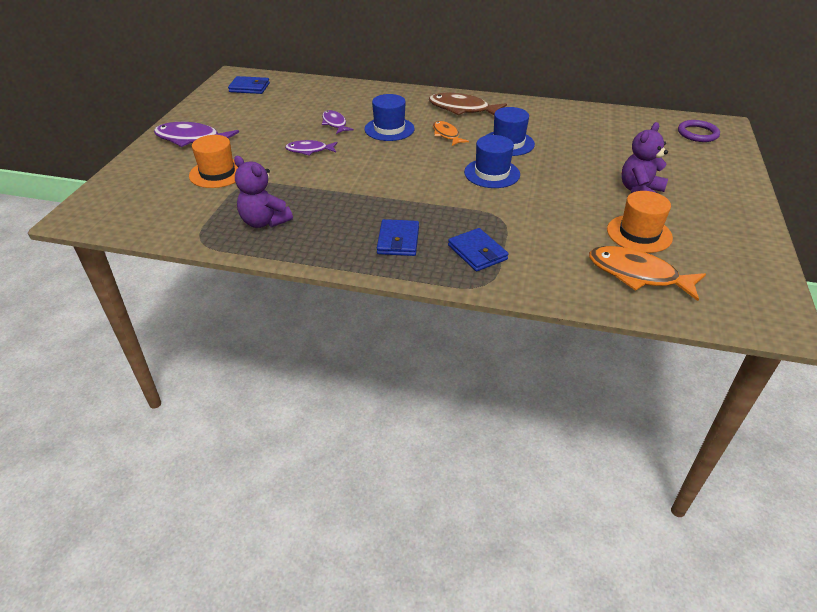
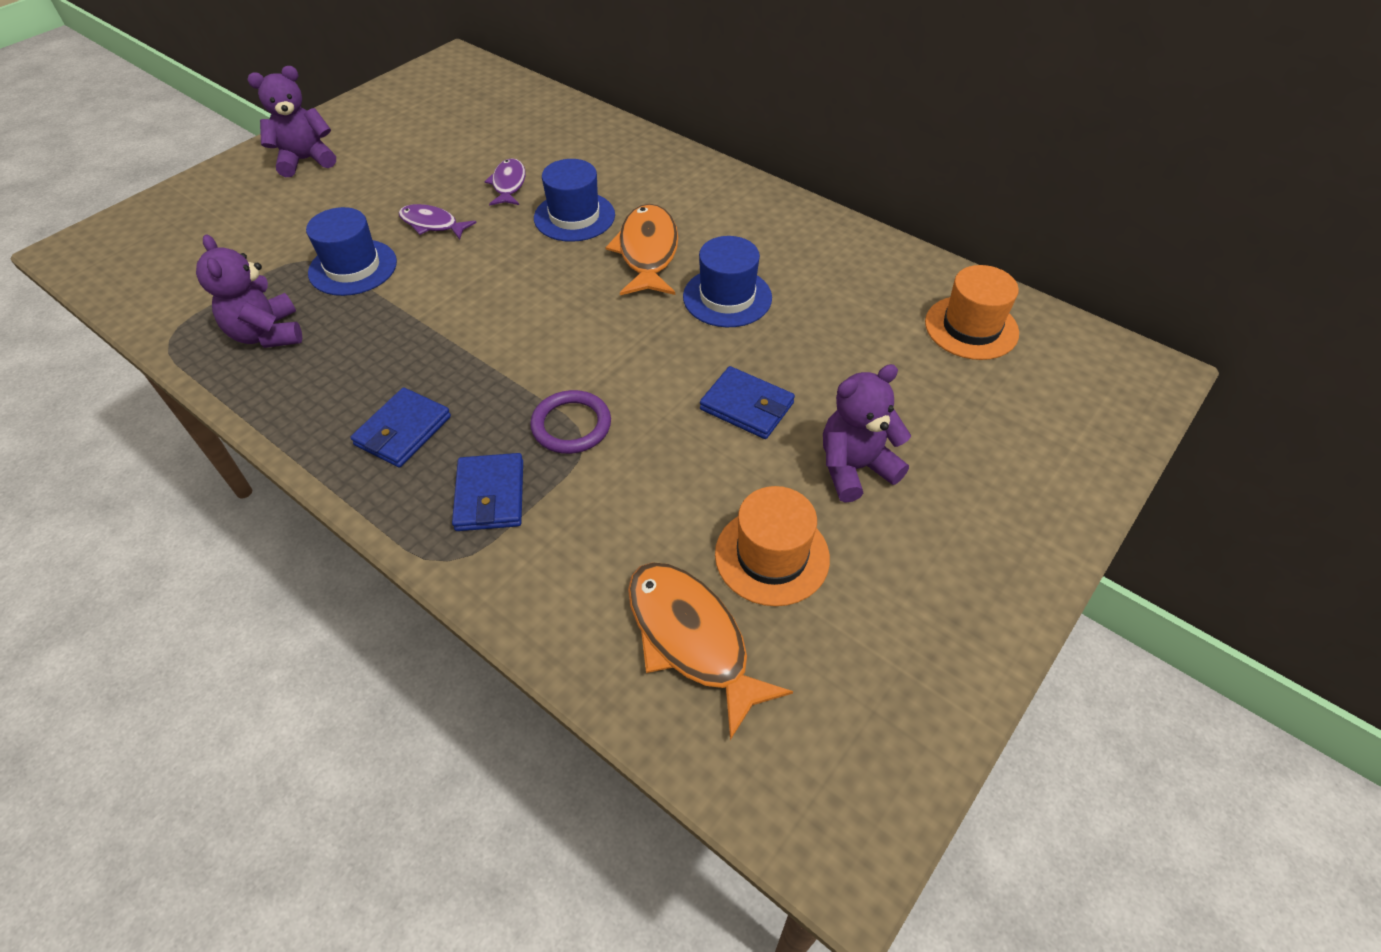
camera: 25 degrees right, 10 degrees up
(191, 139) = (306, 160): purple fish -> purple teddy bear
(217, 173) = (285, 230): orange hat -> orange hat (971, 328)
(249, 88) = (454, 87): blue wallet -> blue wallet (746, 406)
(446, 135) = (647, 252): orange fish -> orange fish, size x1.66
(462, 109) = (716, 208): brown fish -> none
(492, 173) = (648, 350): blue hat -> blue hat (353, 267)
(697, 133) = (1079, 377): purple ring -> purple ring (571, 425)

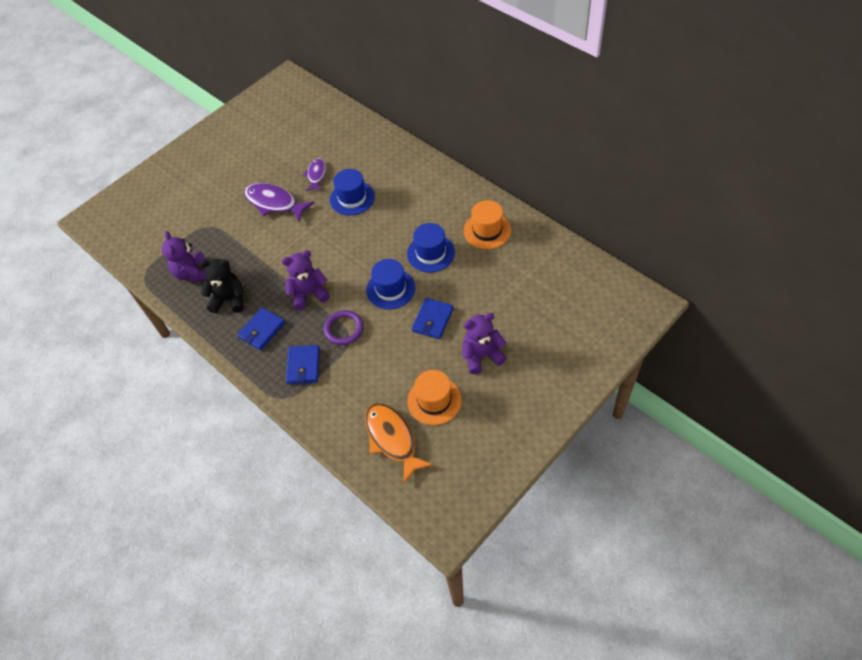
camera: 10 degrees right, 5 degrees up
(306, 160) = (204, 157): purple teddy bear -> purple teddy bear (309, 294)
(337, 378) = (229, 299): none -> black teddy bear
(353, 267) = (233, 232): blue hat -> blue hat (390, 289)
(432, 224) = (274, 203): purple fish -> purple fish, size x1.66
(647, 252) = (390, 223): orange fish -> none
(746, 406) = (432, 320): blue wallet -> blue wallet turned 75 degrees clockwise
(971, 328) = (559, 274): orange hat -> orange hat (487, 230)

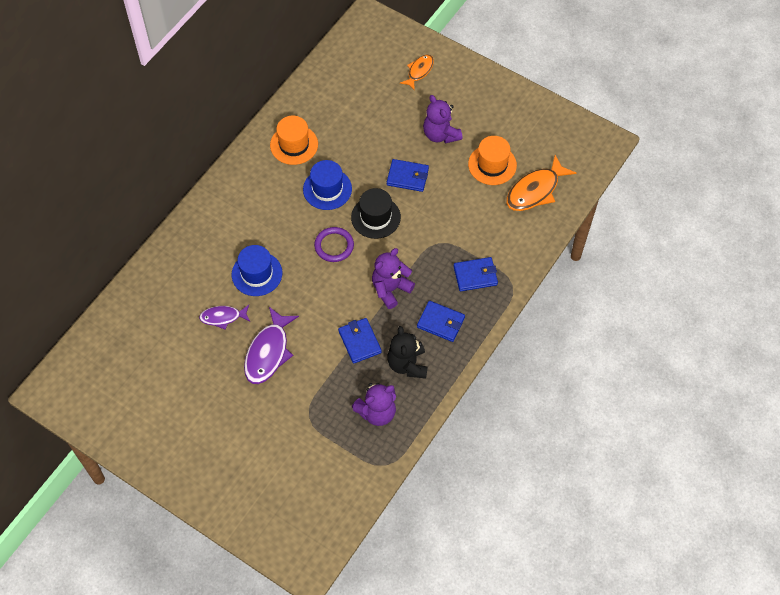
camera: 105 degrees left, 5 degrees up
(263, 266) = (360, 342): none -> blue wallet
(309, 294) = (390, 289): purple teddy bear -> purple teddy bear turned 75 degrees clockwise
(344, 329) = (428, 249): purple ring -> purple ring (334, 246)
(390, 289) = (375, 217): blue hat -> black hat
(571, 345) = (419, 71): none -> orange fish

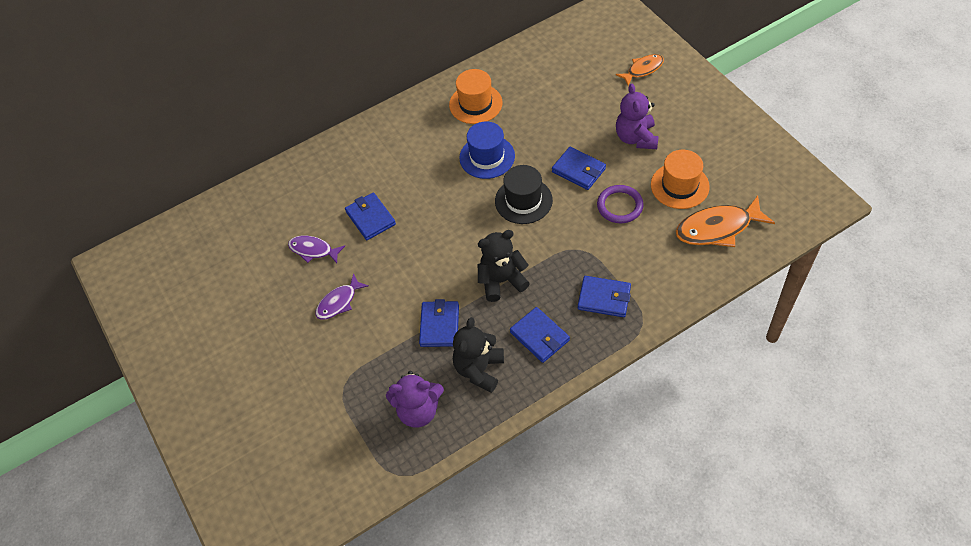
camera: 30 degrees right, 5 degrees down
(257, 274) = (370, 218): blue hat -> blue wallet
(268, 352) = (339, 302): purple fish -> purple fish, size x0.60
(334, 246) = (464, 216): purple ring -> purple ring (619, 206)
(390, 289) = (501, 281): purple teddy bear -> black teddy bear

